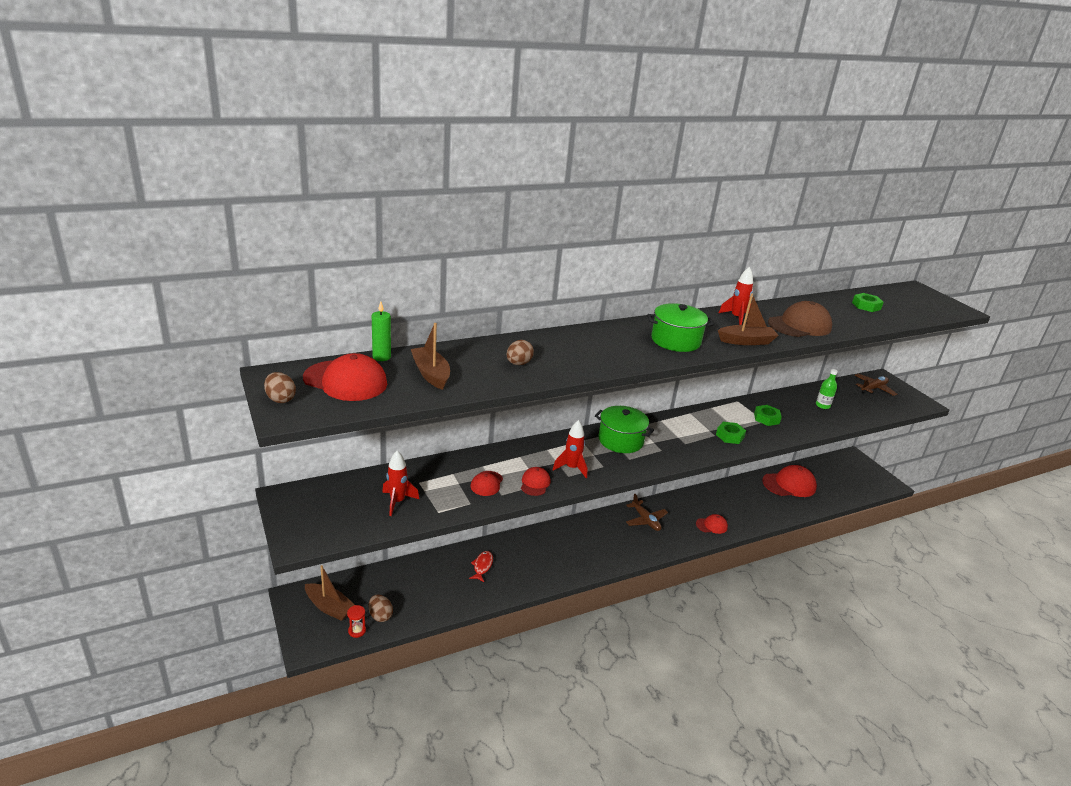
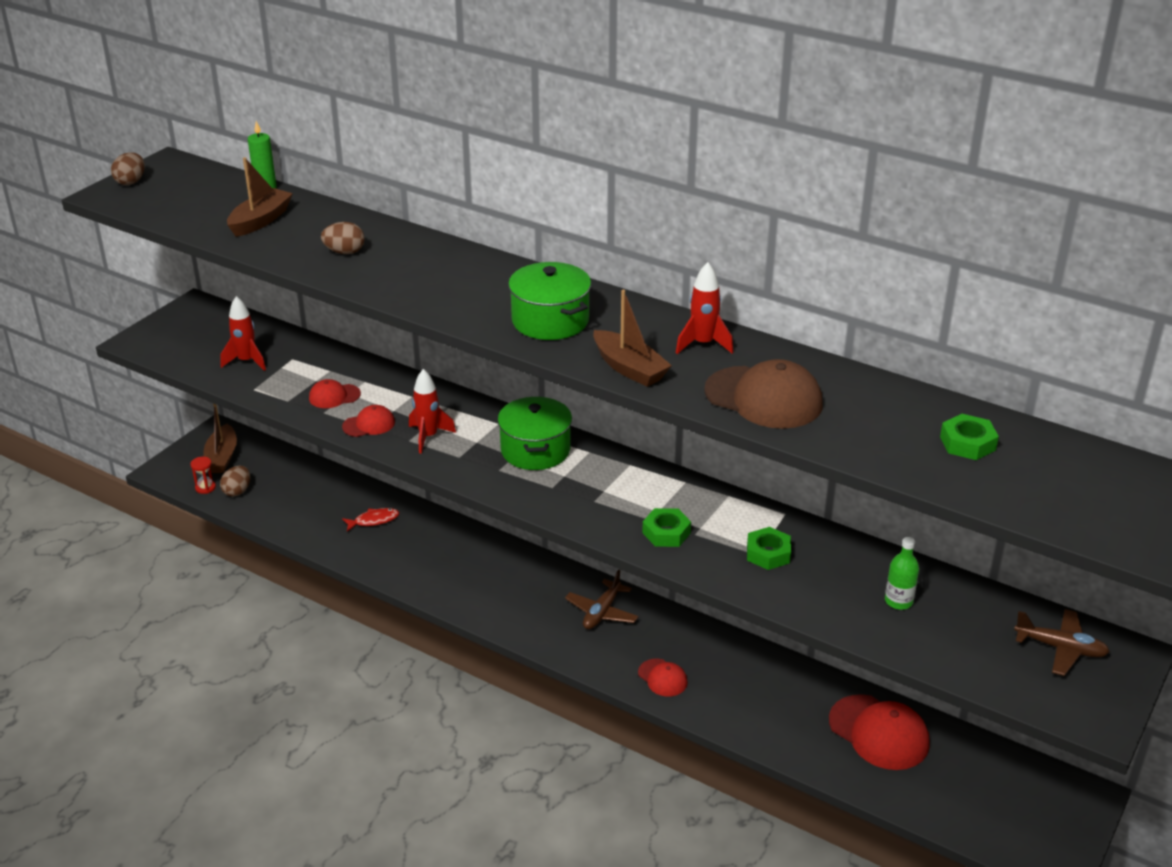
camera: 60 degrees right, 5 degrees up
(345, 381) = (196, 192): red cap -> none

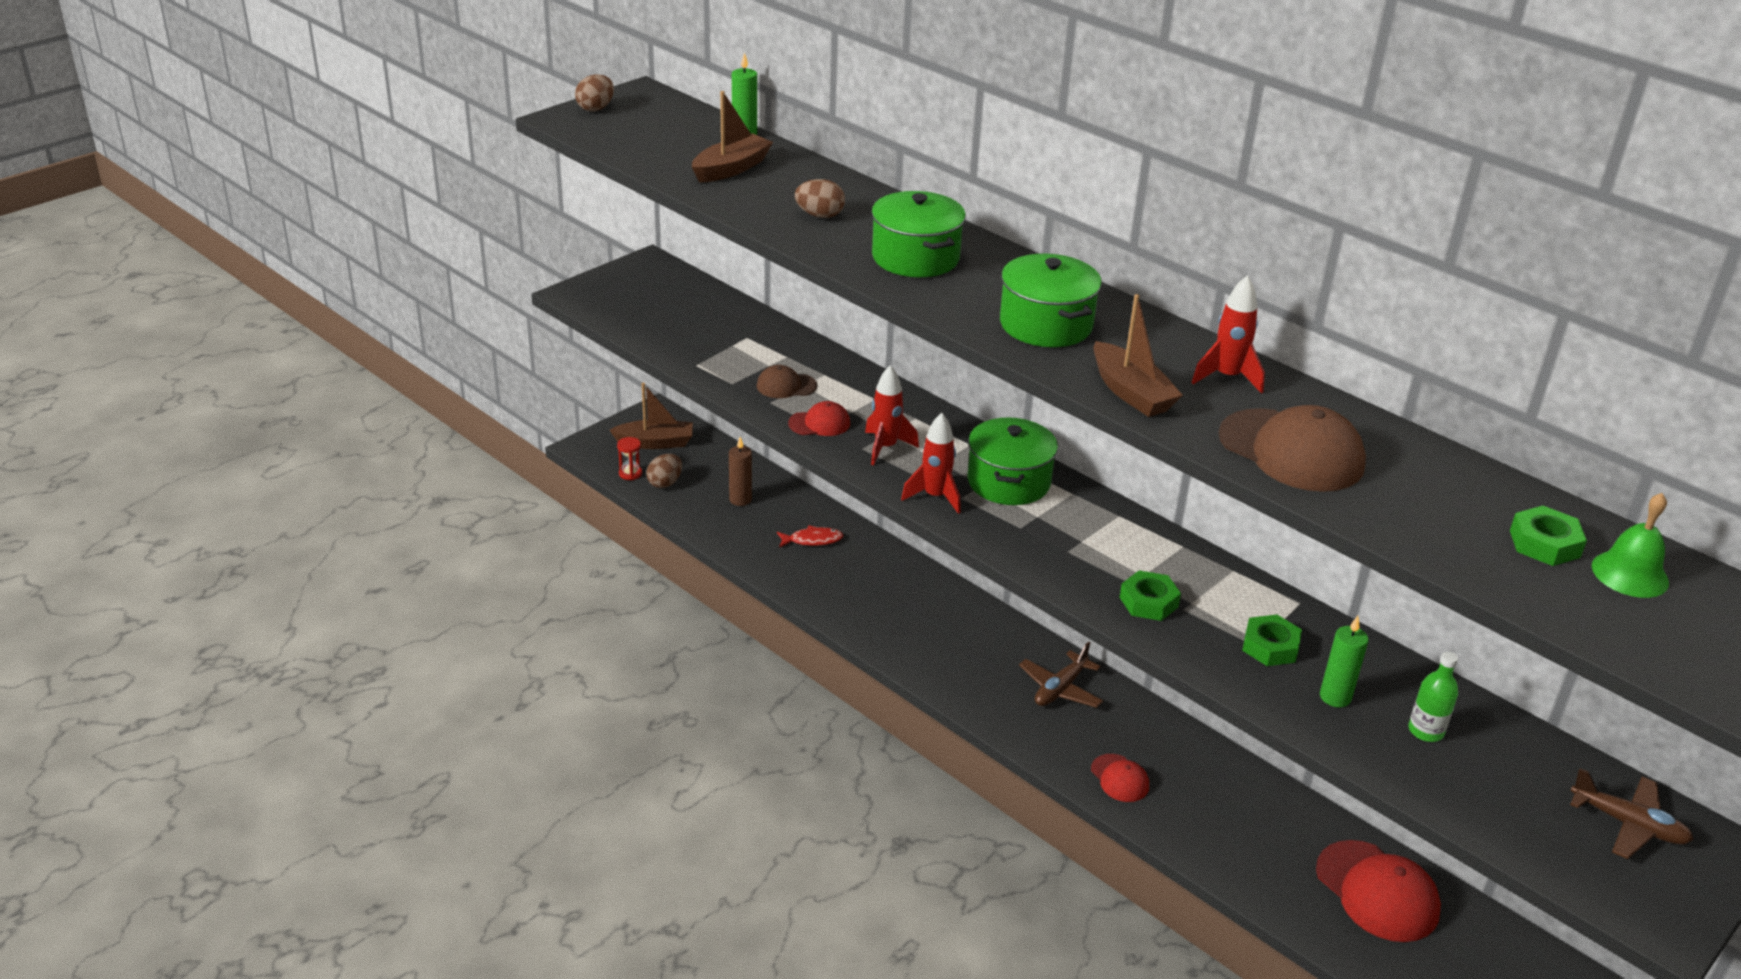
camera: 10 degrees right, 0 degrees up
(222, 457) = (655, 443): brown boat -> brown boat turned 105 degrees counterclockwise
(246, 361) = (695, 333): red rocket -> red rocket (935, 497)
(305, 495) = (740, 499): none -> brown candle
(334, 396) = (786, 386): red cap -> brown cap
(432, 278) = (915, 257): none -> green pot
(825, 586) = (1335, 697): none -> green candle
(1034, 457) = (1630, 574): none -> green bell

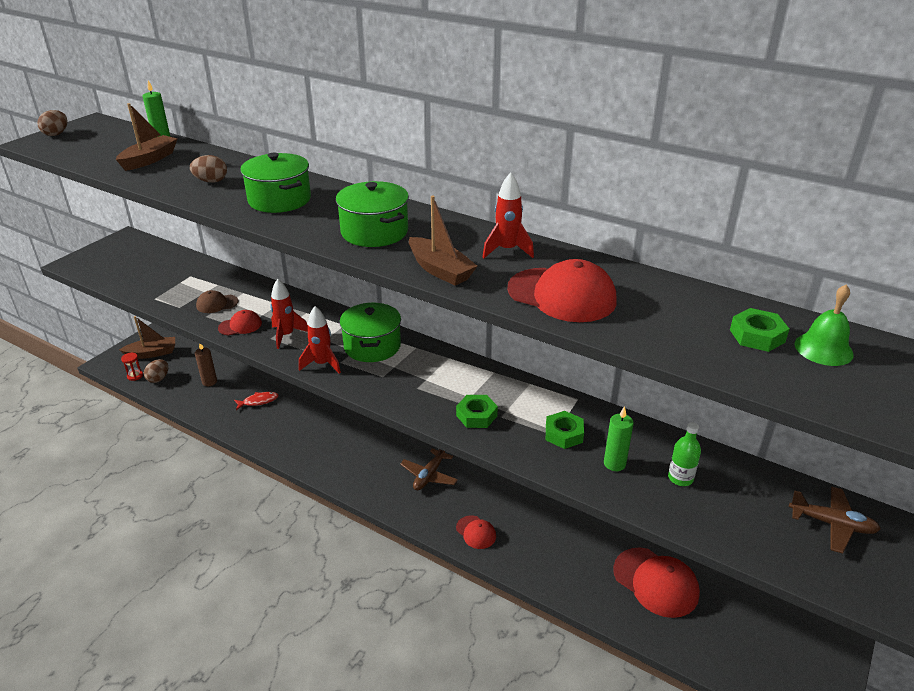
camera: 10 degrees left, 0 degrees up
(1291, 451) = (562, 295): brown cap -> red cap

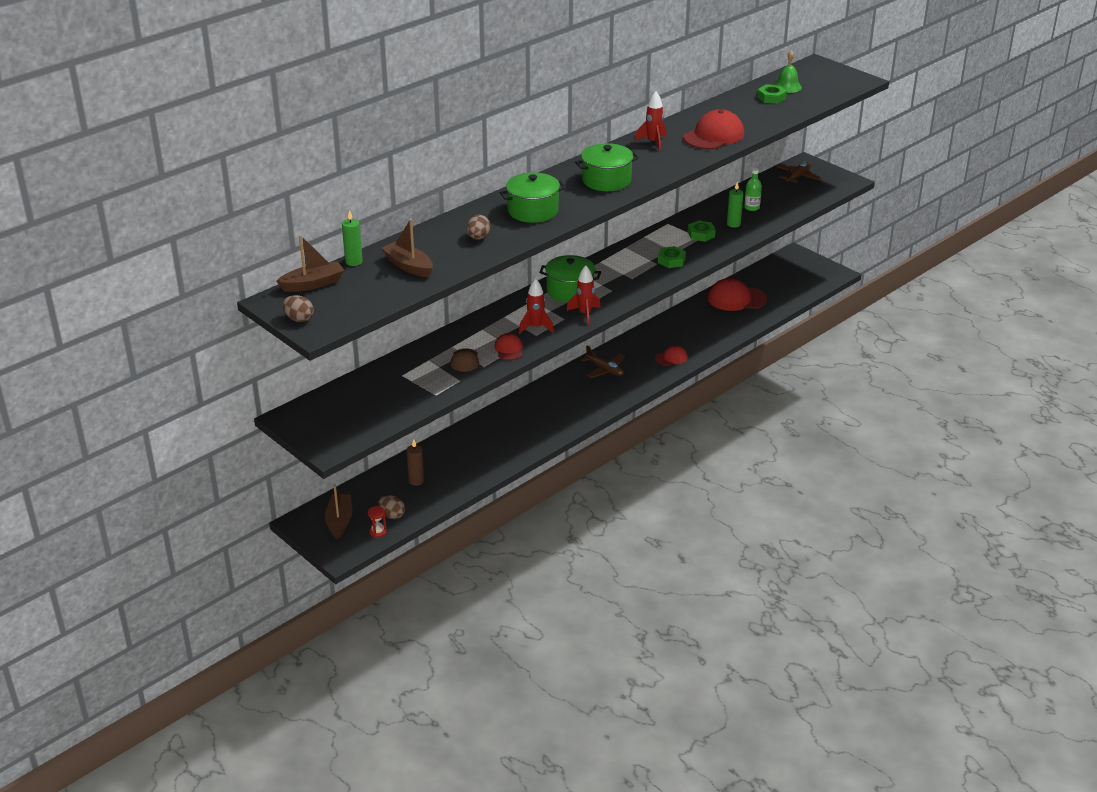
camera: 75 degrees left, 0 degrees up
(258, 401) = (465, 451): red fish -> none
(440, 270) = (670, 165): brown boat -> brown boat (313, 284)
(656, 582) = (736, 299): red cap -> red cap turned 150 degrees counterclockwise

